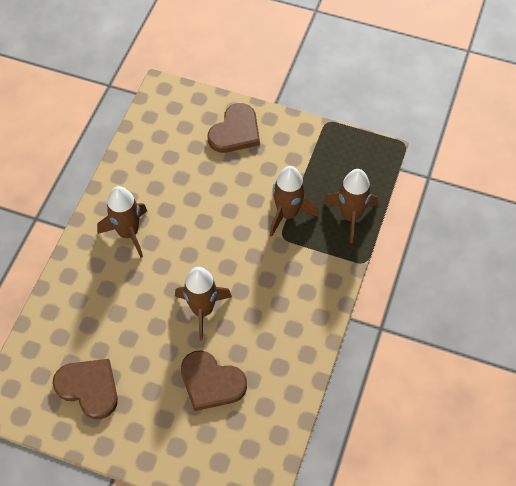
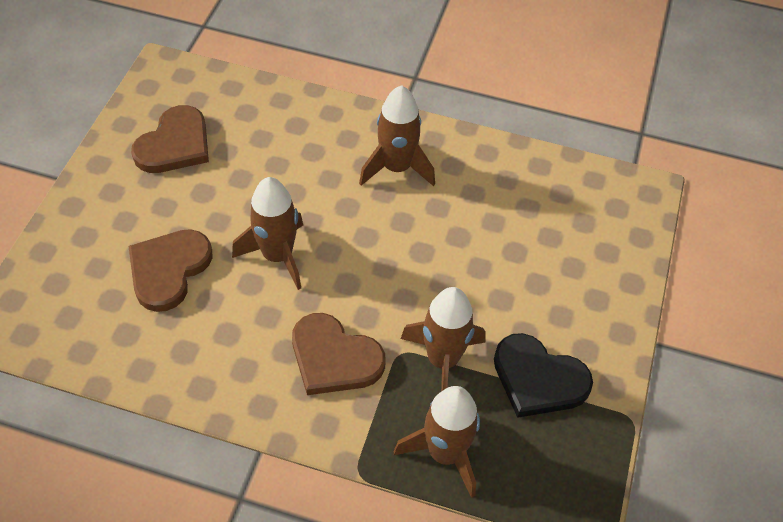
camera: 85 degrees right, 5 degrees down
(235, 131) = (587, 286): brown heart -> brown heart (334, 358)
(301, 164) = (538, 379): none -> black heart

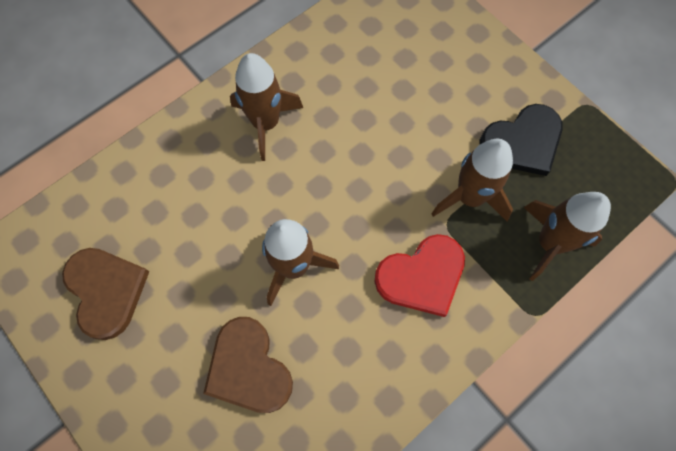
camera: 55 degrees left, 15 degrees up
(334, 358) = (422, 276): brown heart -> red heart

